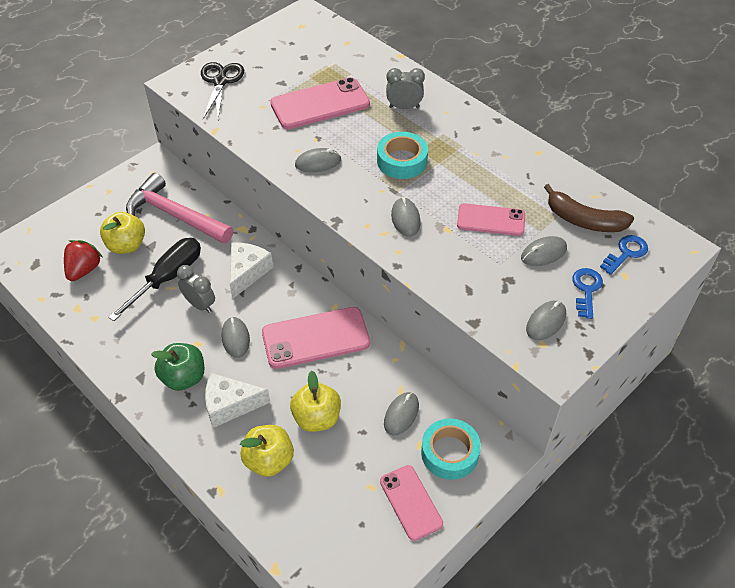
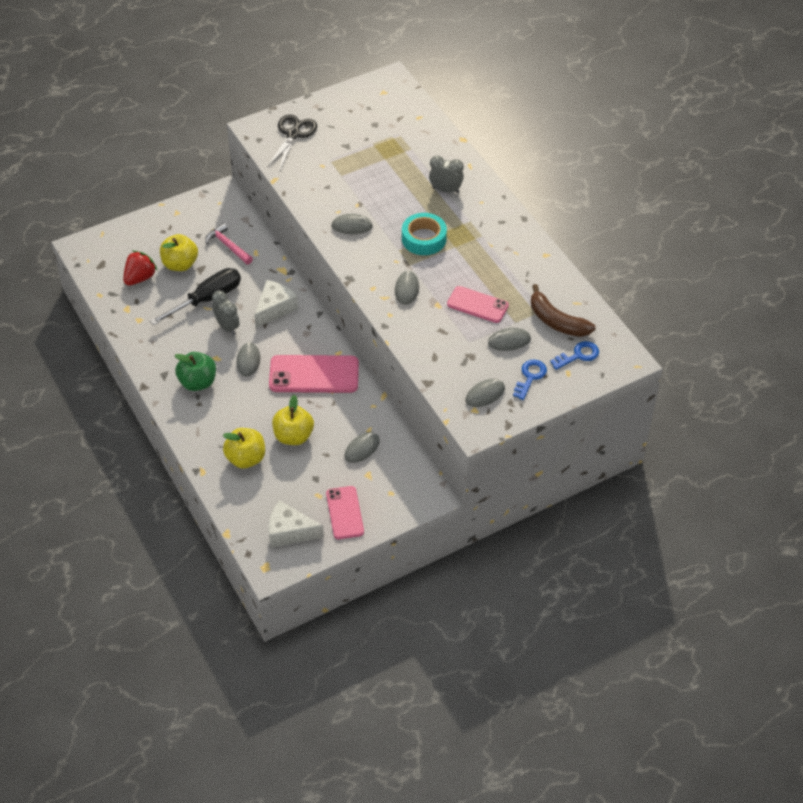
camera: 15 degrees right, 0 degrees up
(175, 215) = (228, 246): pink hammer -> pink hammer, size x0.55
(230, 405) = (228, 411): white cheese -> white cheese (289, 532)
(320, 104) = (373, 173): pink phone -> none
(449, 453) = (389, 485): turquoise tape -> none

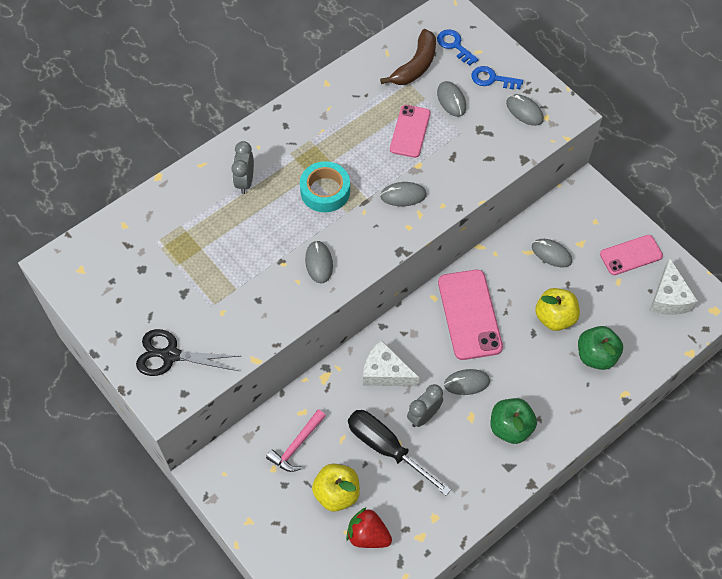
camera: 100 degrees left, 10 degrees up
(246, 458) = (596, 356): yellow apple -> green apple

